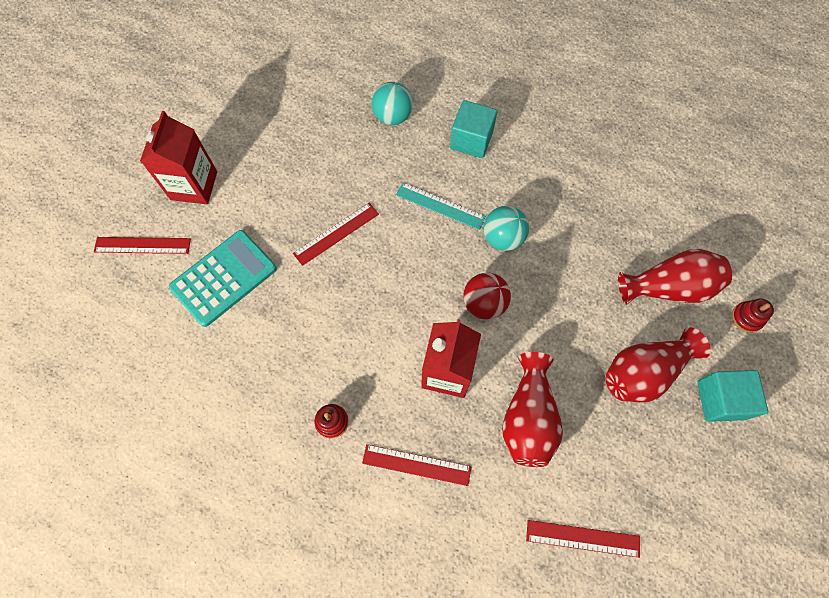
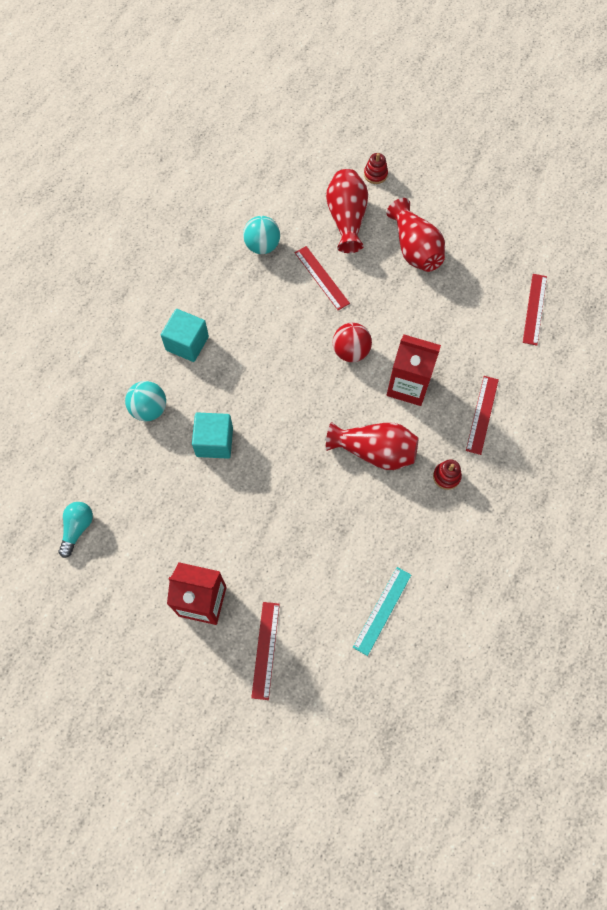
camera: 85 degrees left, 0 degrees up
(224, 278) = (308, 568): turquoise calculator -> none
(267, 77) = (77, 528): none -> turquoise light bulb
(336, 233) = (272, 466): red ruler -> red ruler (321, 278)
(440, 206) = (253, 376): turquoise ruler -> turquoise ruler (382, 610)
(503, 238) = (291, 330): turquoise ball -> turquoise ball (262, 246)
(528, 417) = (447, 332): red vase -> red vase (374, 451)
(720, 400) = (438, 205): turquoise cube -> turquoise cube (214, 442)

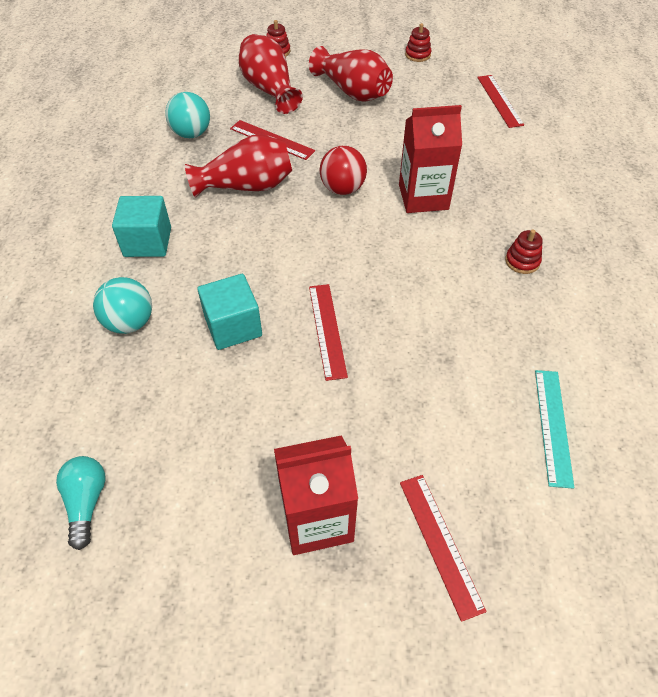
camera: 25 degrees left, 15 degrees down
(374, 451) = (428, 267): red vase -> red vase (246, 186)
(482, 414) = (516, 195): red ruler -> red ruler (327, 330)
(496, 225) = (417, 55): none -> red stacking toy

